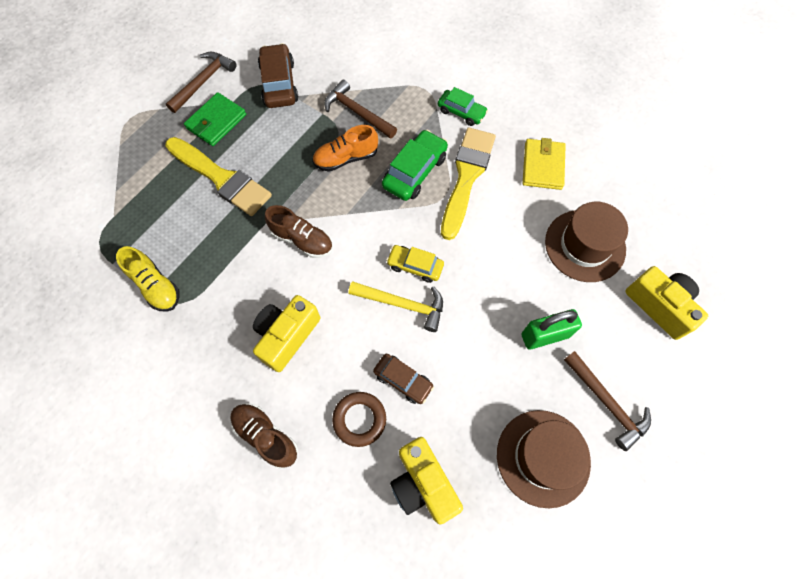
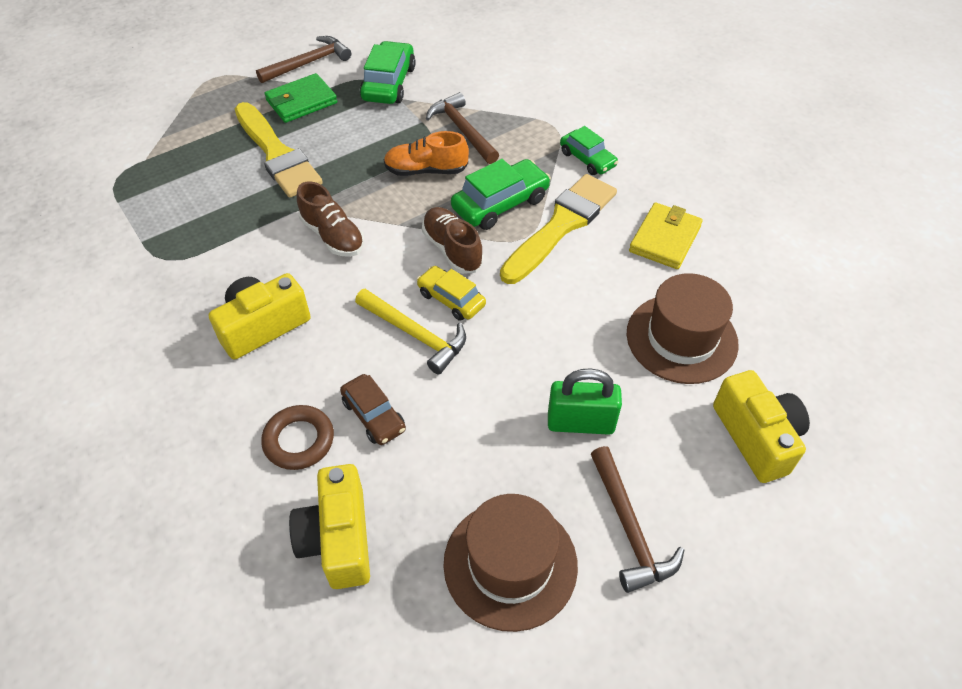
camera: 20 degrees right, 15 degrees down
(156, 286) = (149, 235): yellow shoe -> none
(266, 436) = (181, 422): brown shoe -> brown shoe (452, 249)
(279, 84) = (389, 83): brown car -> green car

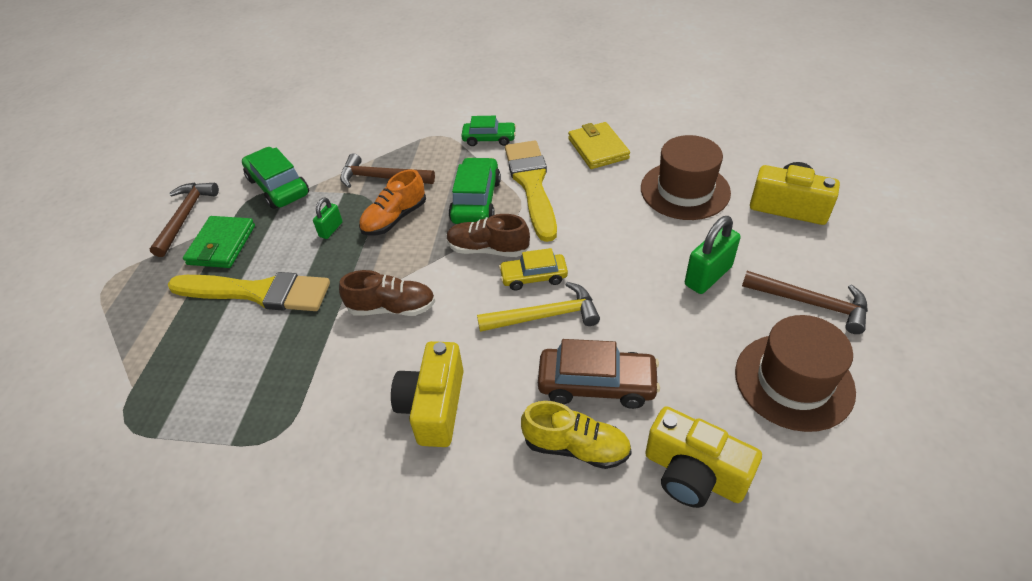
camera: 45 degrees left, 5 degrees down
(299, 440) = (576, 447): brown ring -> yellow shoe
(374, 415) = (596, 384): brown car -> brown car, size x1.53
(376, 144) = (331, 229): none -> green padlock

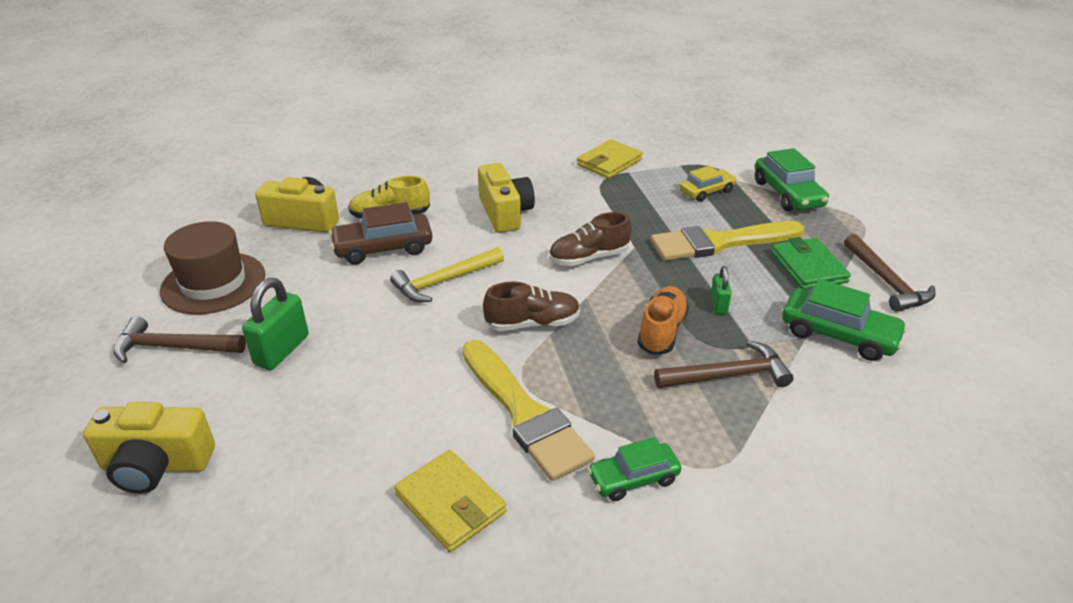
camera: 155 degrees right, 10 degrees down
(232, 477) = (609, 162): none -> yellow wallet
(476, 201) = (583, 373): green car -> green car (787, 194)
(533, 277) = (470, 309): yellow car -> yellow car (706, 191)
(685, 190) = (305, 456): brown hat -> none

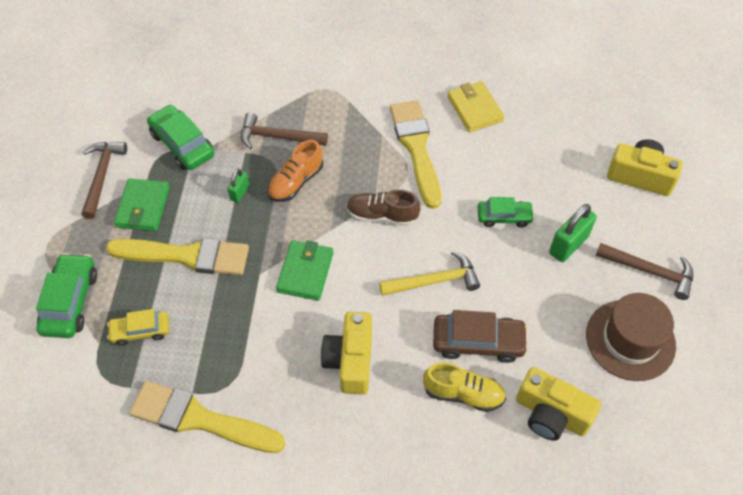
camera: 160 degrees left, 20 degrees up
(589, 257) = (305, 272): brown shoe -> green wallet
(609, 162) = (200, 419): yellow wallet -> yellow brush
(633, 478) = (373, 95): green car -> green car (504, 217)

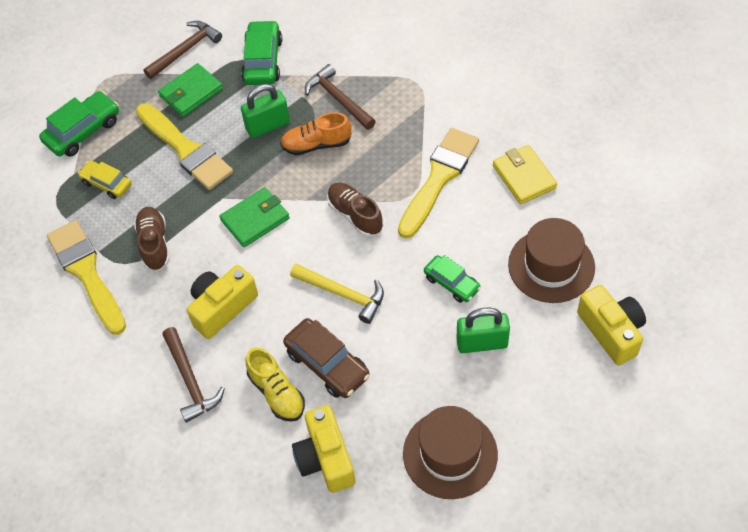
camera: 45 degrees right, 0 degrees up
(238, 351) = (154, 244): none -> brown shoe
(240, 192) = (268, 126): green padlock -> green padlock, size x1.76
(475, 109) = (524, 177): yellow wallet -> yellow wallet turned 45 degrees counterclockwise
(557, 158) = (551, 266): none -> brown hat
(650, 271) = (528, 414): brown hammer -> brown hammer (190, 380)

